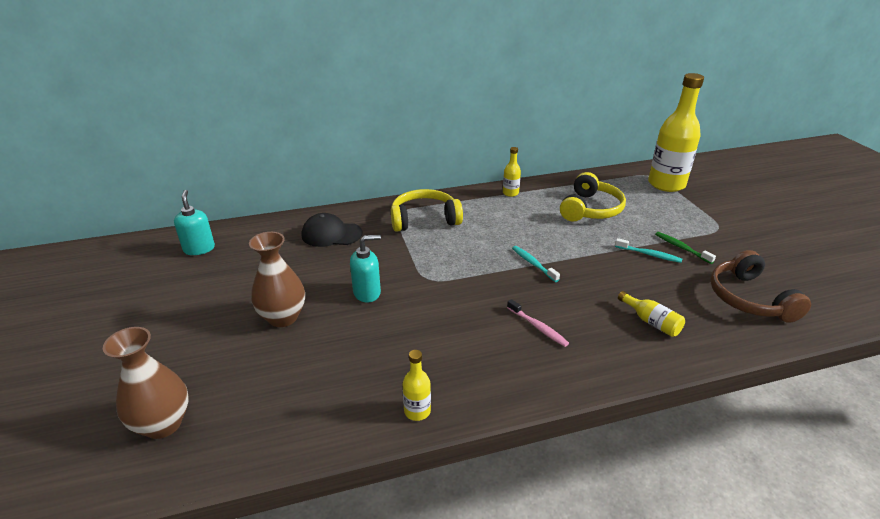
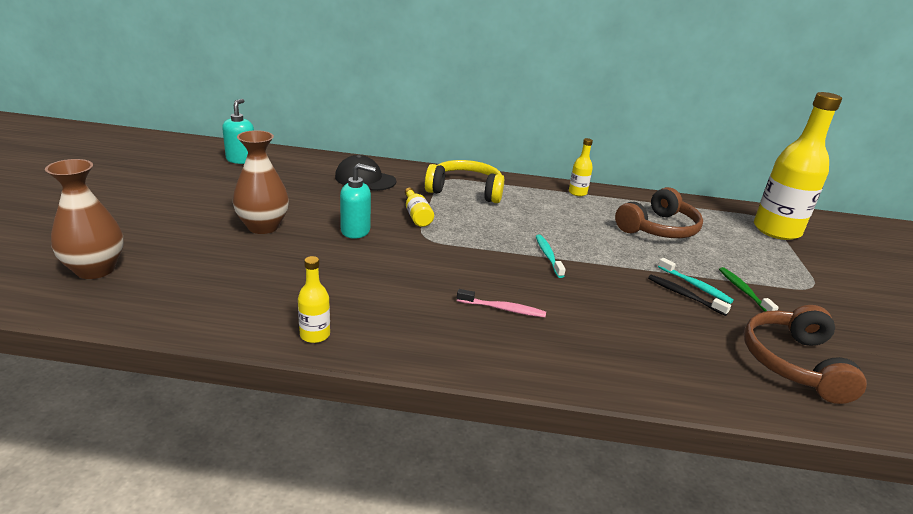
camera: 20 degrees right, 5 degrees down
(538, 327) = (503, 309): pink toothbrush -> pink toothbrush turned 60 degrees counterclockwise
(590, 209) = (659, 228): yellow headphones -> brown headphones
(648, 266) = (684, 295): none -> black toothbrush
(651, 322) = (641, 345): yellow bottle -> yellow bottle (417, 215)

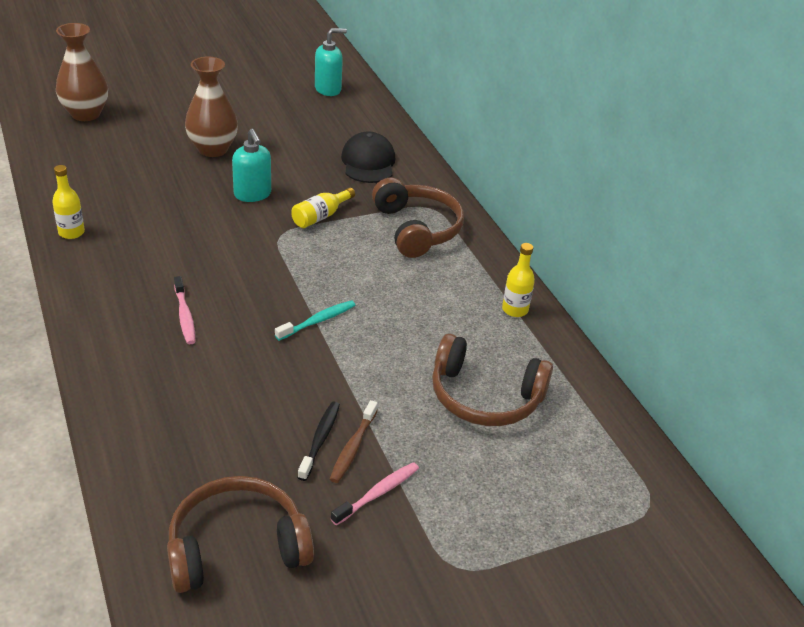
camera: 60 degrees right, 10 degrees up
(466, 190) = (417, 229): yellow headphones -> brown headphones
(695, 286) = (353, 447): turquoise toothbrush -> brown toothbrush
(743, 291) = (378, 493): green toothbrush -> pink toothbrush
(776, 230) = (616, 522): yellow bottle -> none

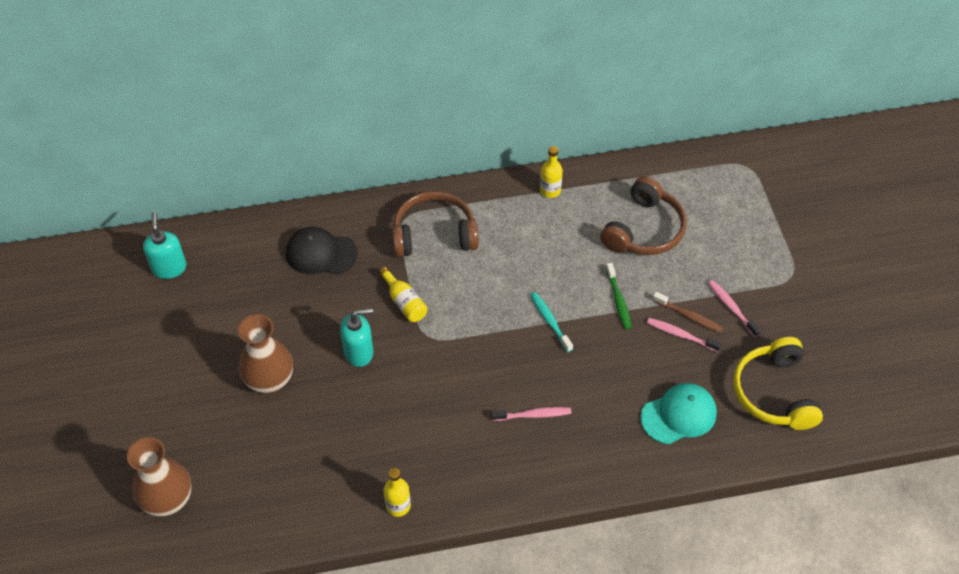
camera: 75 degrees left, 15 degrees up
(192, 442) = (679, 415): none -> turquoise cap
(237, 546) = (774, 393): brown headphones -> yellow headphones
(320, 440) = (680, 335): black toothbrush -> pink toothbrush
(363, 377) = (618, 300): none -> green toothbrush

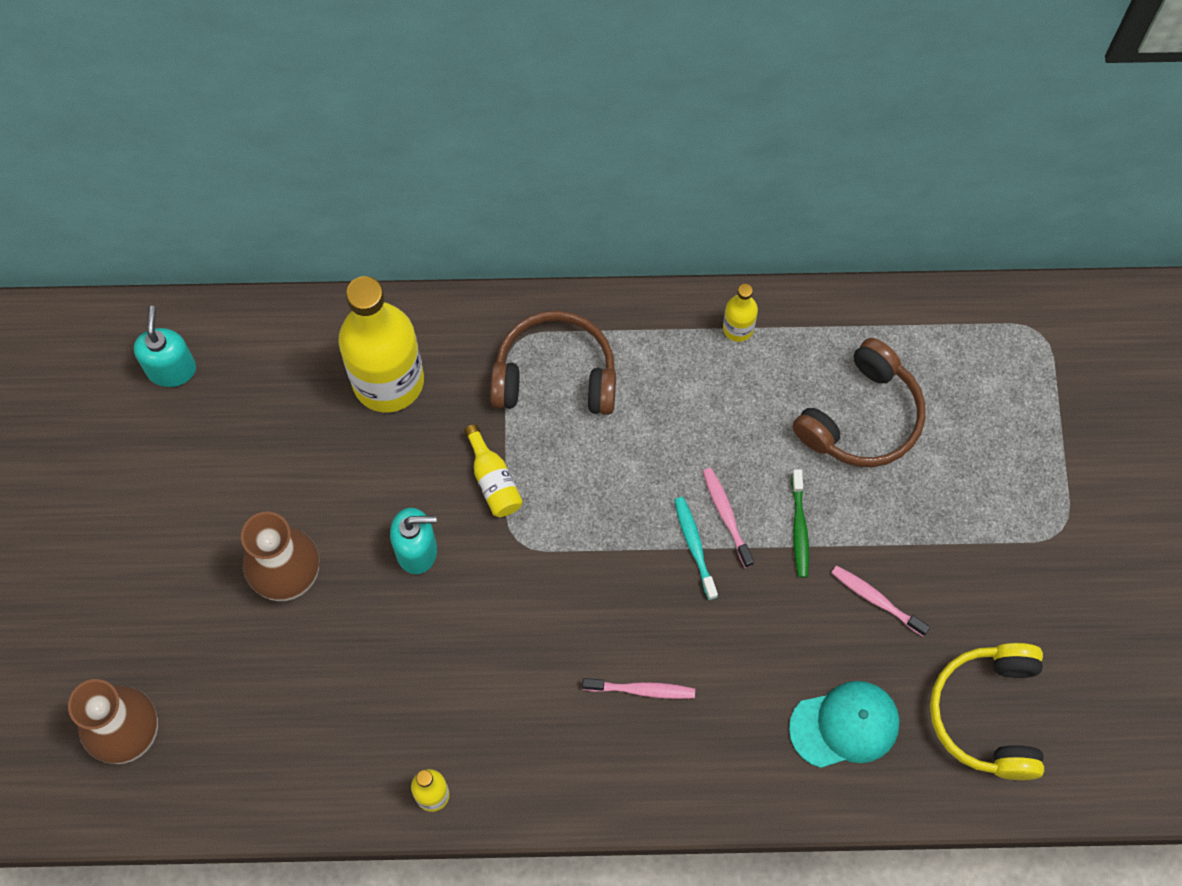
camera: 10 degrees right, 15 degrees up
(321, 253) = (388, 380): black cap -> yellow bottle
(689, 316) = (895, 571): brown toothbrush -> none
(731, 308) = (960, 568): pink toothbrush -> pink toothbrush (726, 515)

